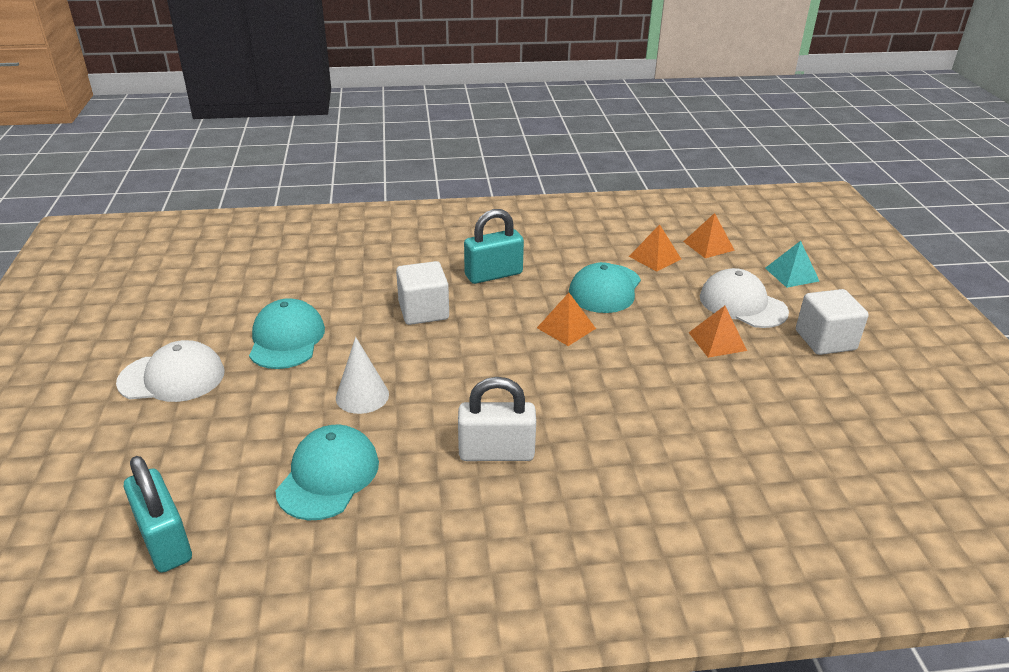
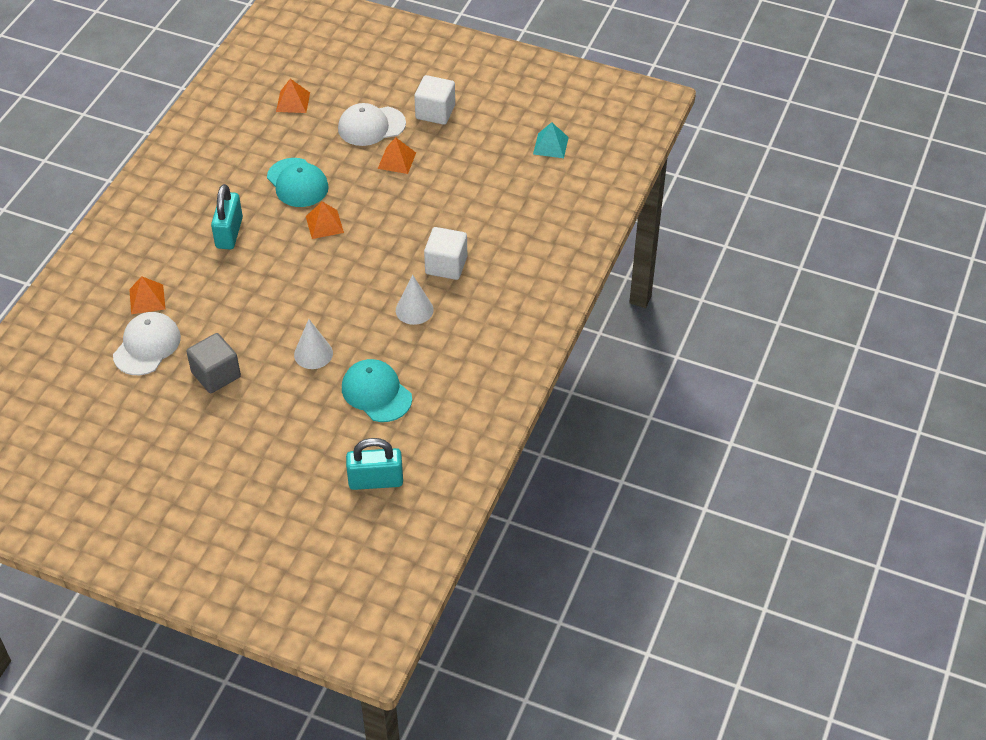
camera: 60 degrees left, 15 degrees up
(172, 377) = (212, 449): white cap -> white cap (147, 346)
(286, 339) = (216, 375): turquoise cap -> grey cube
(423, 311) = (243, 289): white cube -> white cube (446, 265)
(496, 452) = (414, 310): white padlock -> white cone
(655, 257) = (283, 137): orange pyramid -> orange pyramid (147, 299)
(792, 274) = (361, 82): turquoise pyramid -> turquoise pyramid (550, 145)

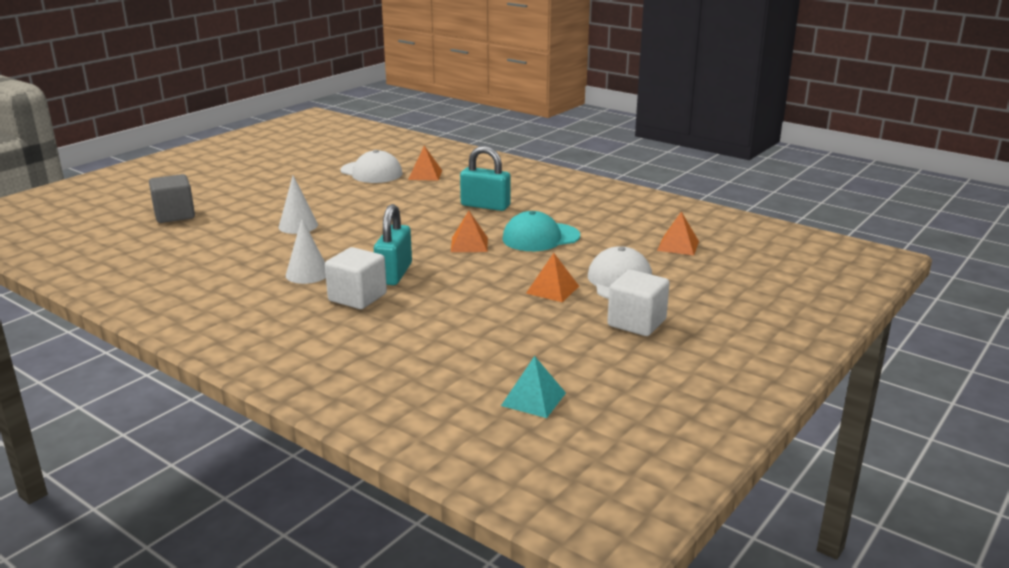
camera: 105 degrees right, 25 degrees down
(216, 375) = (314, 191): grey cube -> grey cube (174, 215)
(376, 393) = (219, 246): turquoise cap -> none
(376, 480) = (121, 236): turquoise padlock -> turquoise padlock (394, 274)

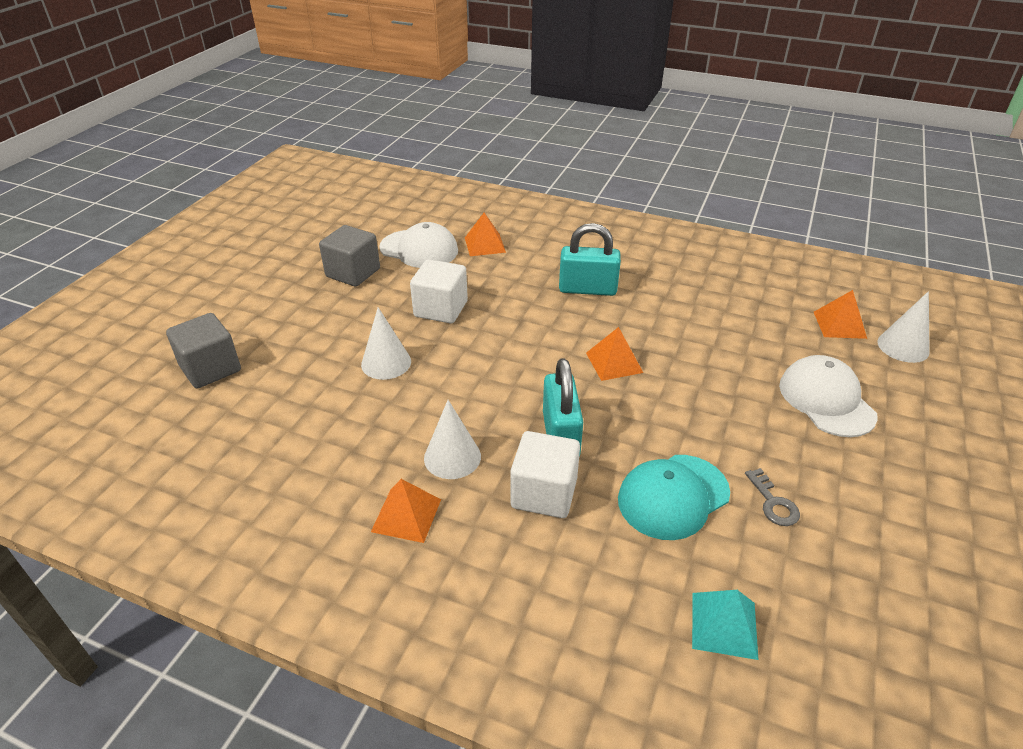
camera: 15 degrees left, 15 degrees up
(311, 179) = (353, 273): none -> grey cube
(523, 323) = (773, 503): none -> grey key
(533, 399) = (890, 659): turquoise pyramid -> turquoise pyramid (724, 625)
(540, 237) = (685, 336): turquoise cap -> turquoise cap (673, 496)
(552, 289) = (762, 429): orange pyramid -> orange pyramid (406, 515)
(636, 323) = (896, 473): white cube -> white cube (441, 309)
(720, 263) = (903, 347): none -> white cone

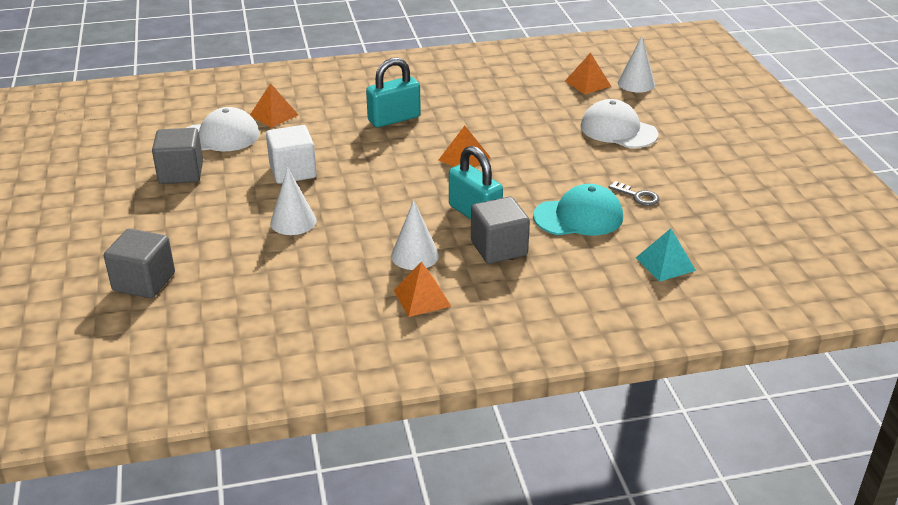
camera: 35 degrees left, 5 degrees down
(544, 493) = (499, 248): white cube -> grey cube
(673, 496) = (578, 217): turquoise cap -> turquoise cap turned 120 degrees counterclockwise

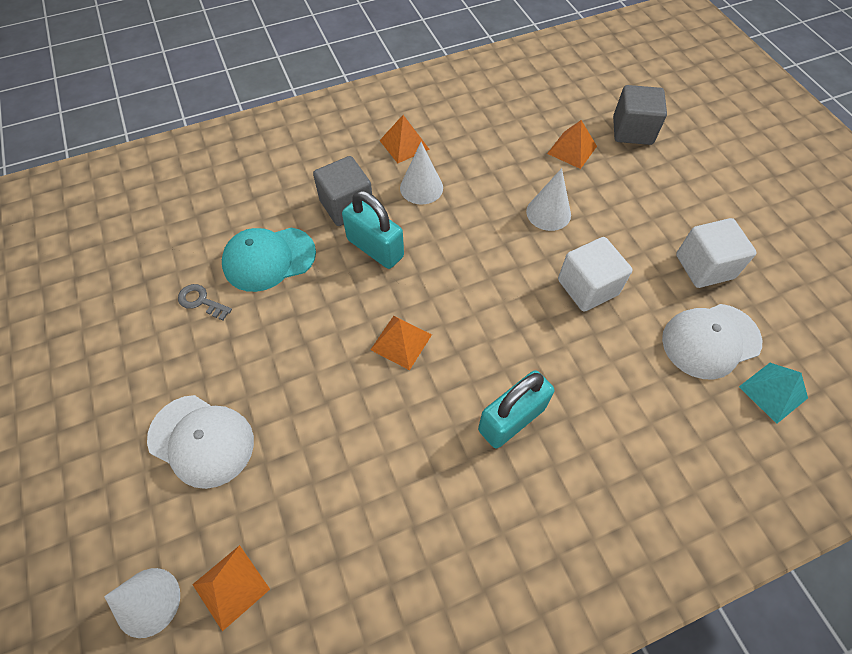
camera: 170 degrees right, 25 degrees up
(181, 173) = (704, 266): grey cube -> white cube
(274, 115) = (674, 402): orange pyramid -> orange pyramid (572, 150)
(665, 264) = (193, 208): turquoise pyramid -> turquoise pyramid (773, 392)

